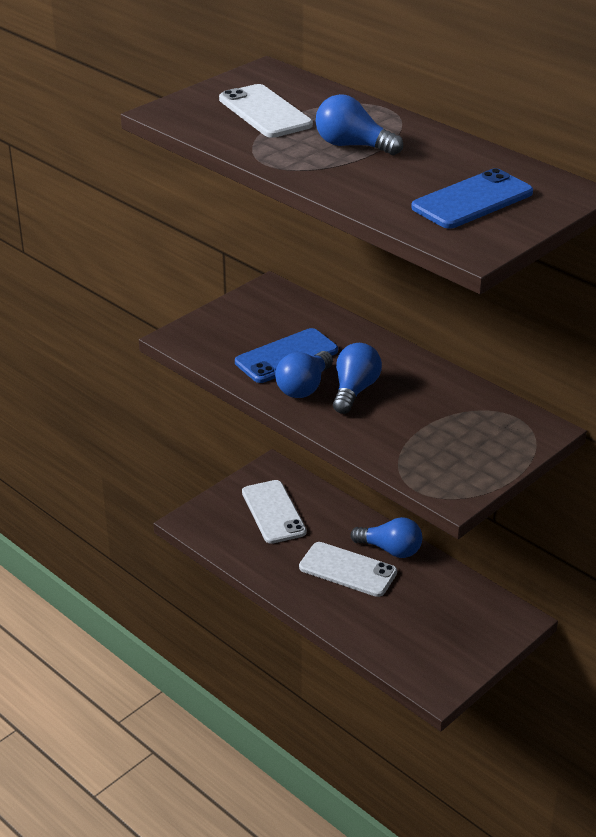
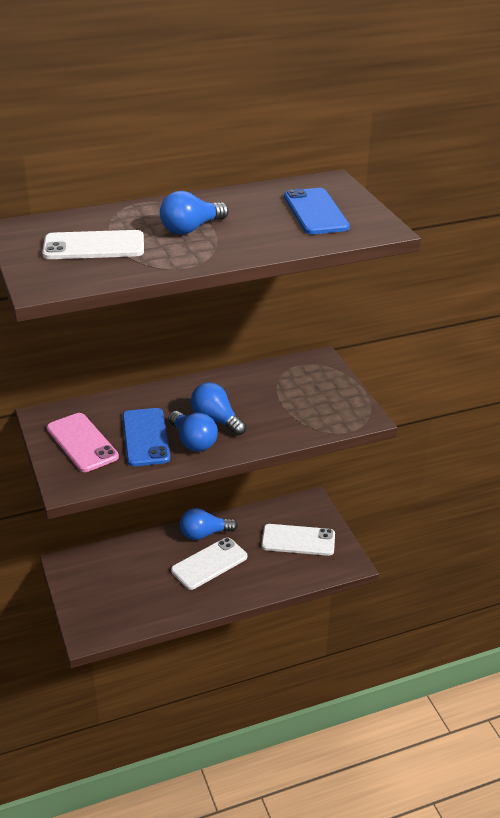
camera: 65 degrees left, 0 degrees up
(247, 323) = (82, 443): none -> pink phone
(273, 512) = (116, 581): white phone -> white phone (298, 540)
(390, 550) = (204, 534): blue light bulb -> blue light bulb turned 150 degrees counterclockwise

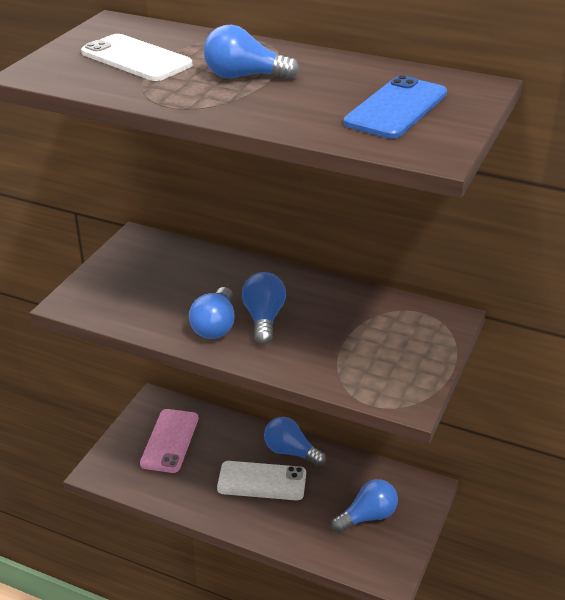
camera: 45 degrees right, 0 degrees up
(82, 443) = (131, 275): pink phone -> pink phone (170, 441)
(145, 437) = (184, 299): blue phone -> none
(298, 540) = (367, 516): white phone -> blue light bulb

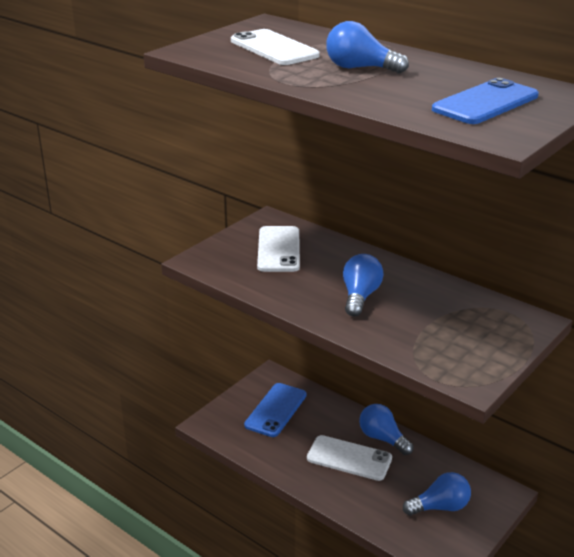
camera: 15 degrees right, 5 degrees down
(158, 275) = (279, 249): none -> white phone
(170, 441) = (276, 410): pink phone -> blue phone
(215, 326) = (315, 296): blue light bulb -> none

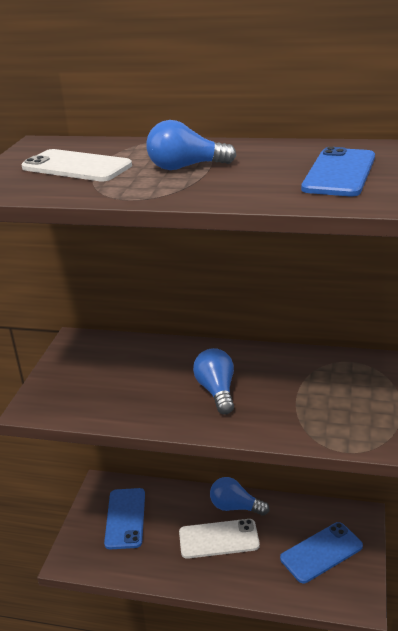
camera: 25 degrees left, 0 degrees up
(279, 249) = (106, 368): white phone -> none
(440, 507) = (321, 552): blue light bulb -> blue phone

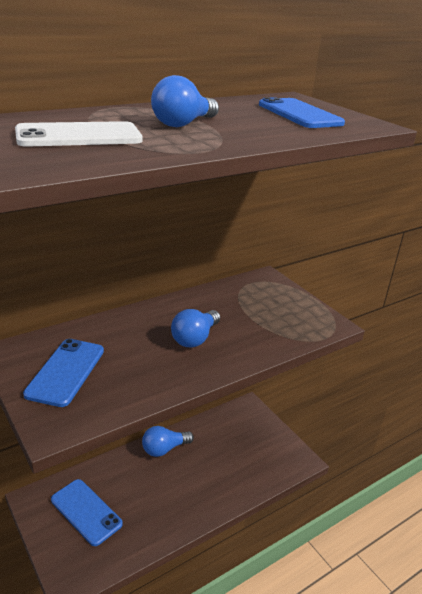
camera: 50 degrees left, 0 degrees up
(217, 391) = (195, 338): blue light bulb -> blue light bulb turned 90 degrees counterclockwise
(218, 539) = (176, 478): white phone -> none
(321, 552) = (249, 444): blue phone -> blue phone (66, 372)

